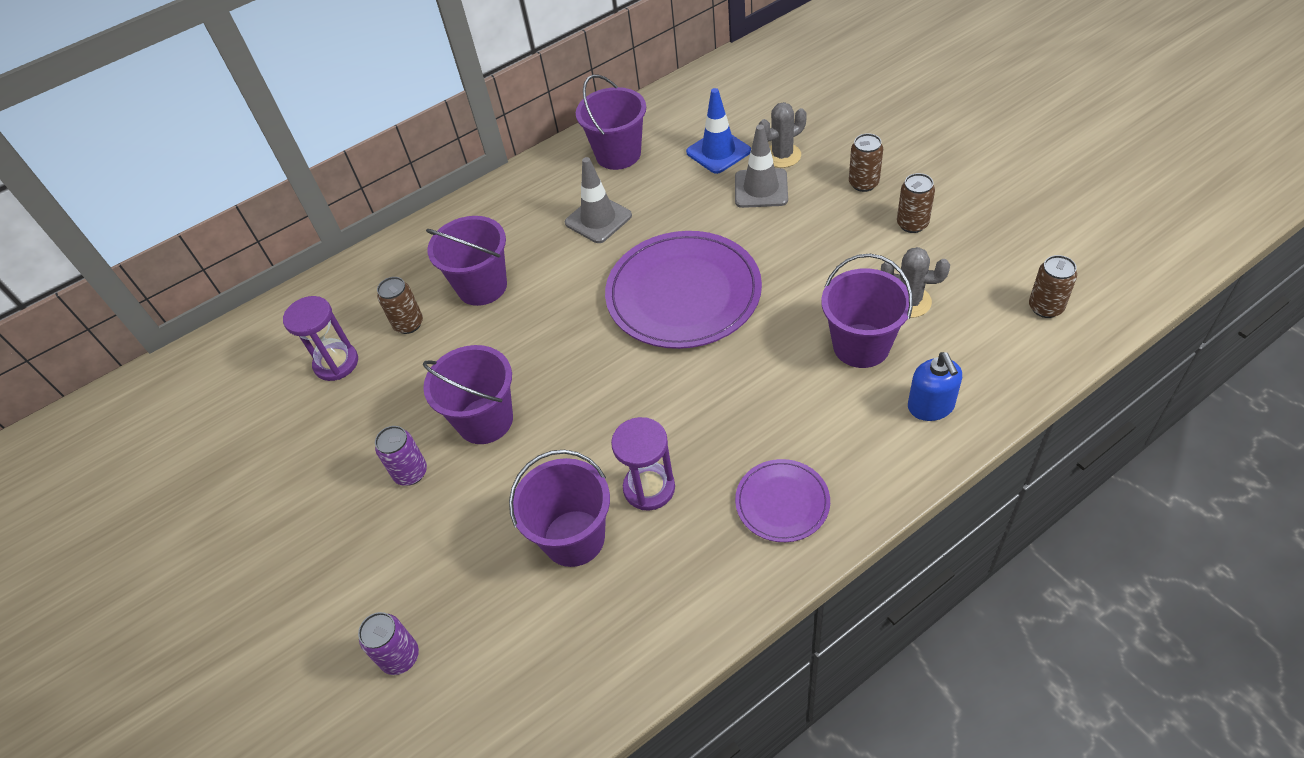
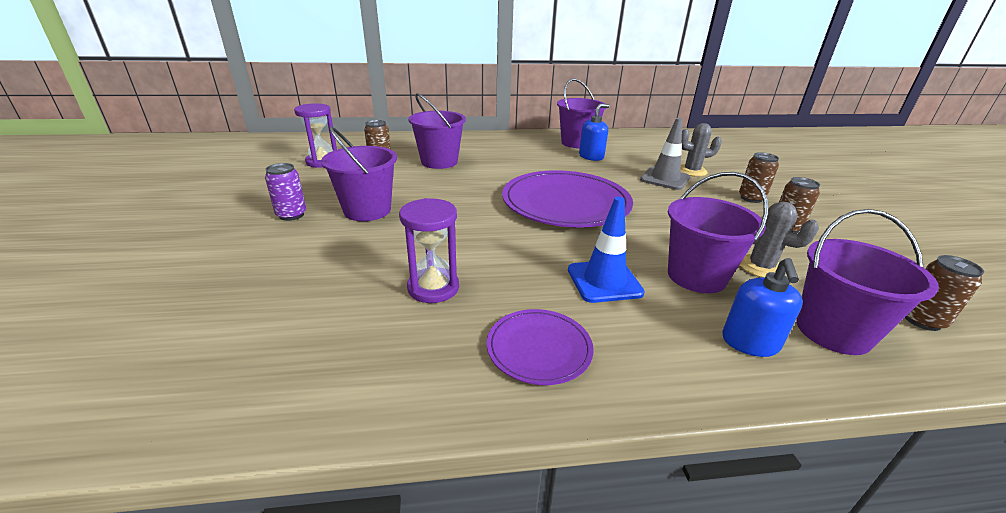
camera: 20 degrees right, 20 degrees down
(400, 657) = (134, 302): purple can -> none
(574, 538) = (342, 291): purple bucket -> purple bucket (833, 331)
(598, 219) = (539, 160): grey traffic cone -> none
(654, 180) = (591, 157): none -> blue soap dispenser
(718, 152) = (645, 158): blue traffic cone -> blue traffic cone (604, 281)

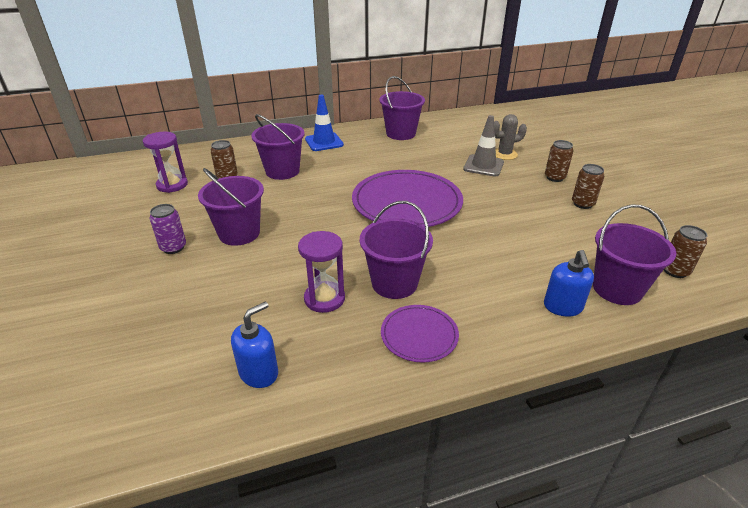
camera: 10 degrees left, 5 degrees up
(591, 157) = (417, 148): blue soap dispenser -> blue soap dispenser (259, 373)
(604, 281) = (453, 273): blue traffic cone -> blue traffic cone (324, 142)
(696, 276) = (520, 258): purple bucket -> purple bucket (394, 283)
(760, 267) = (566, 243): grey cactus -> none

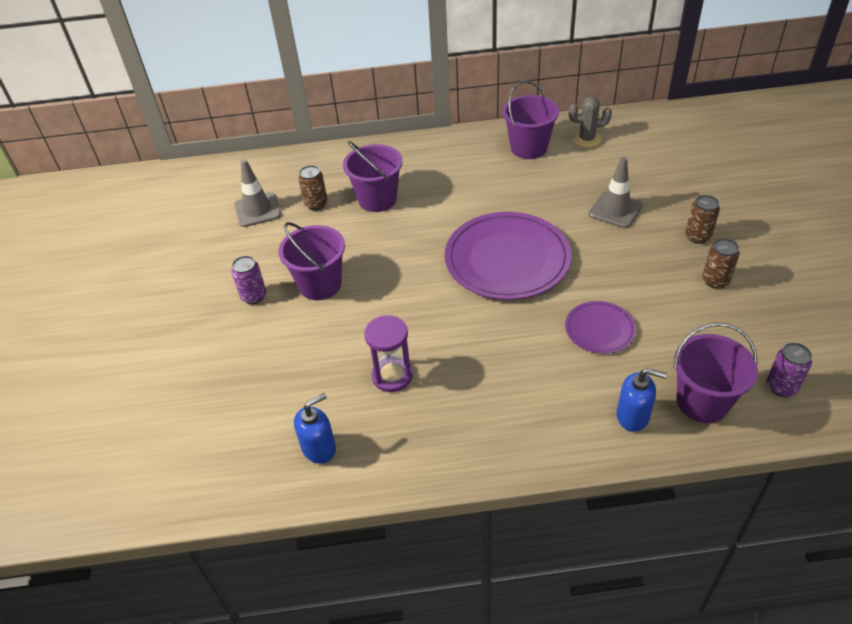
camera: 15 degrees right, 10 degrees up
(172, 185) = (257, 210): purple hourglass -> grey traffic cone
(324, 142) = (432, 156): blue traffic cone -> none
(394, 283) = (466, 366): purple bucket -> none
(419, 335) = (475, 429): purple plate -> purple plate (599, 329)
(504, 154) = (648, 193): grey cactus -> grey cactus (587, 139)
(563, 307) = (633, 416): blue soap dispenser -> blue soap dispenser turned 90 degrees counterclockwise
(675, 271) = (781, 387): brown can -> purple can

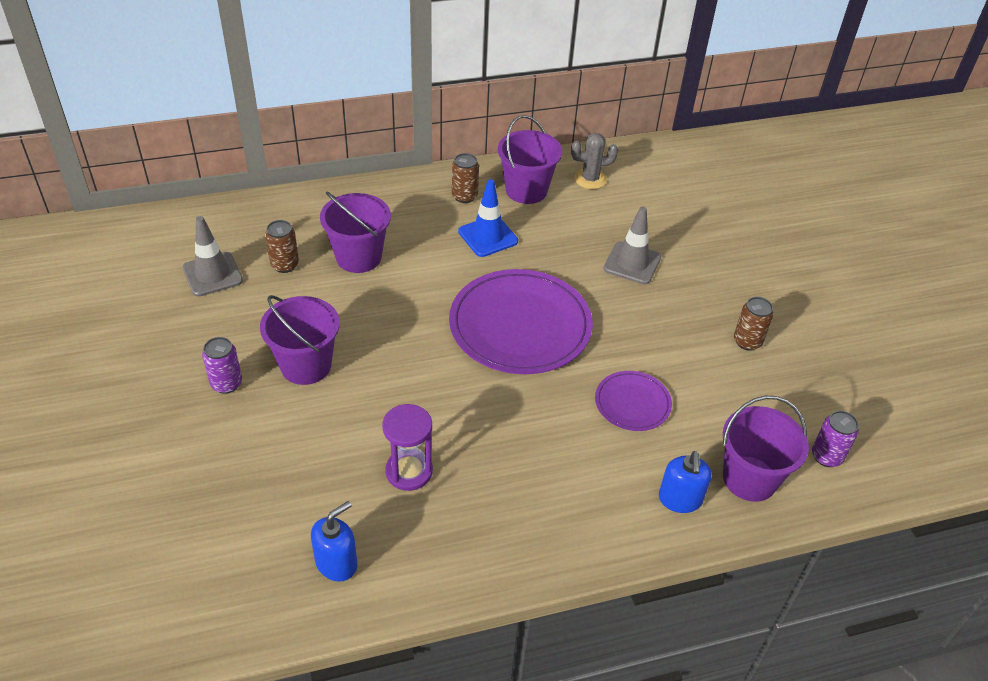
camera: 15 degrees left, 0 degrees up
(489, 185) = (488, 236): none -> blue traffic cone
(633, 416) = (680, 499): blue soap dispenser -> blue soap dispenser turned 90 degrees clockwise
(697, 236) = (723, 291): brown can -> brown can (464, 196)

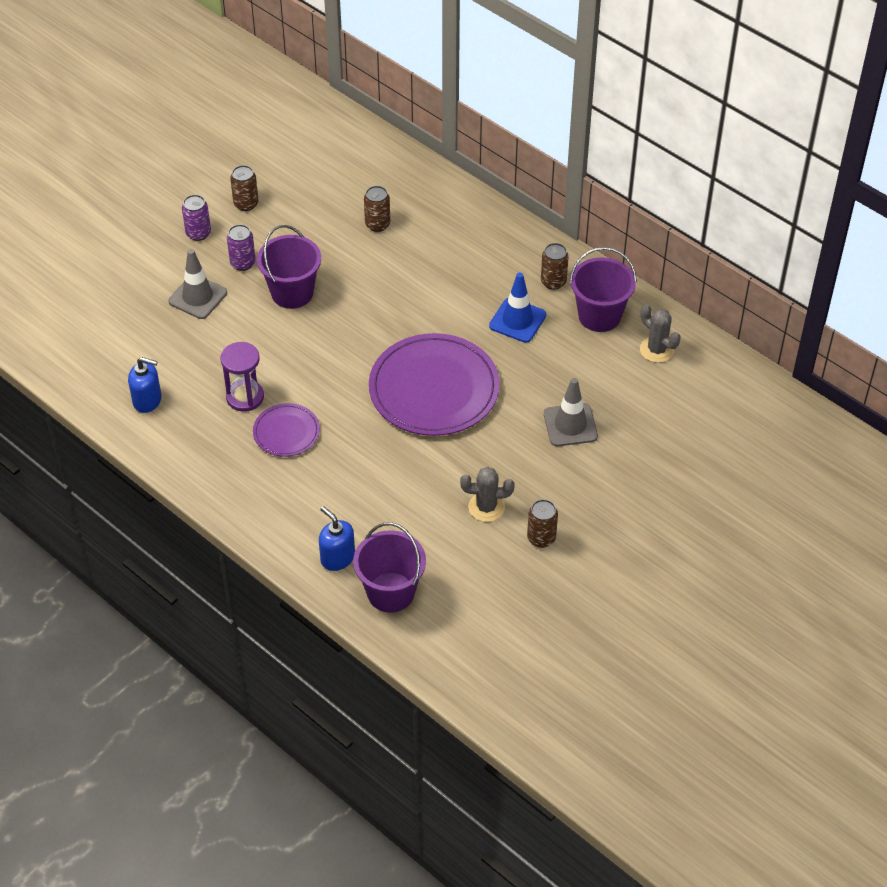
camera: 60 degrees right, 5 degrees up
(150, 342) = (246, 204): none -> brown can
(212, 274) = (333, 193): grey traffic cone -> grey traffic cone (198, 297)
(358, 257) = (423, 259): purple bucket -> none
(632, 403) = (409, 491): purple plate -> purple plate (286, 432)
(680, 499) = (337, 557): blue soap dispenser -> blue soap dispenser turned 75 degrees clockwise
(688, 359) = (486, 507): none -> grey cactus
(826, 456) = (453, 634): purple can -> purple can (198, 233)

